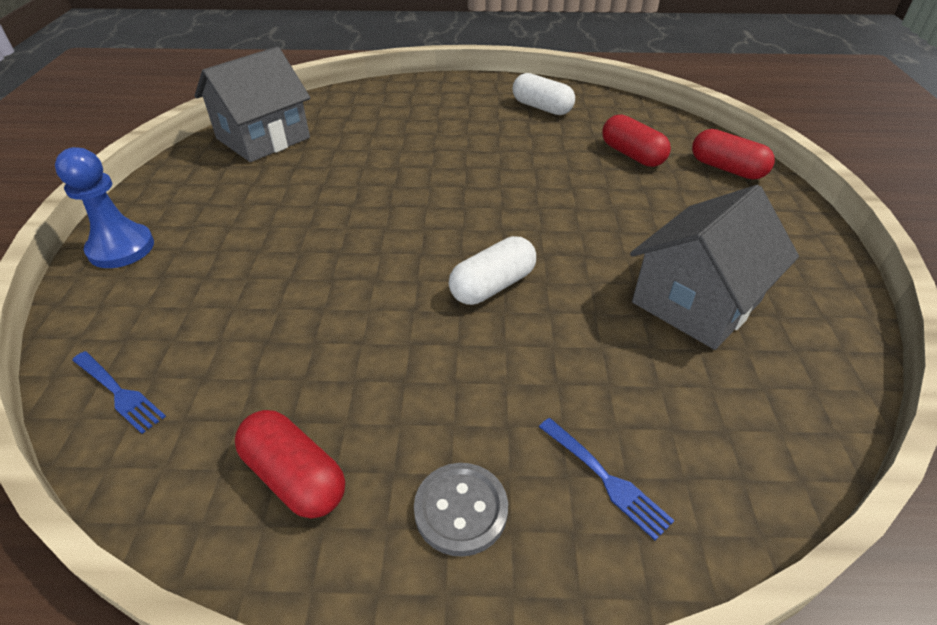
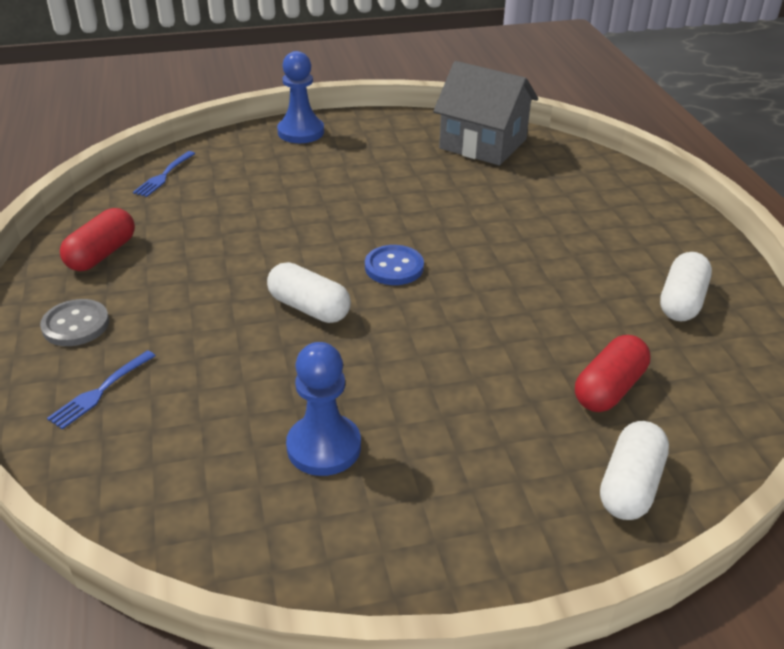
camera: 75 degrees right, 5 degrees down
(445, 223) = (394, 267): none -> blue button
(696, 301) = (324, 447): grey house -> blue pawn
(727, 169) = (630, 485): red capsule -> white capsule

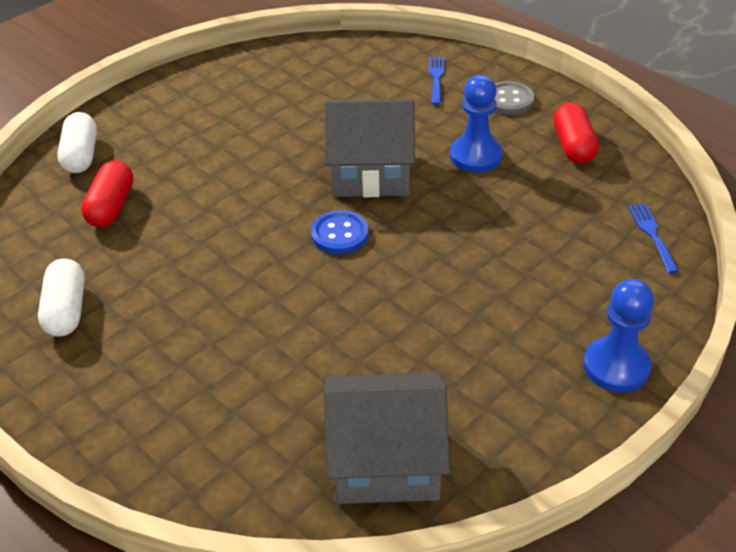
camera: 150 degrees right, 5 degrees up
(309, 308) = (371, 173): white capsule -> grey house
(324, 447) = (277, 104): blue pawn -> blue pawn (475, 156)

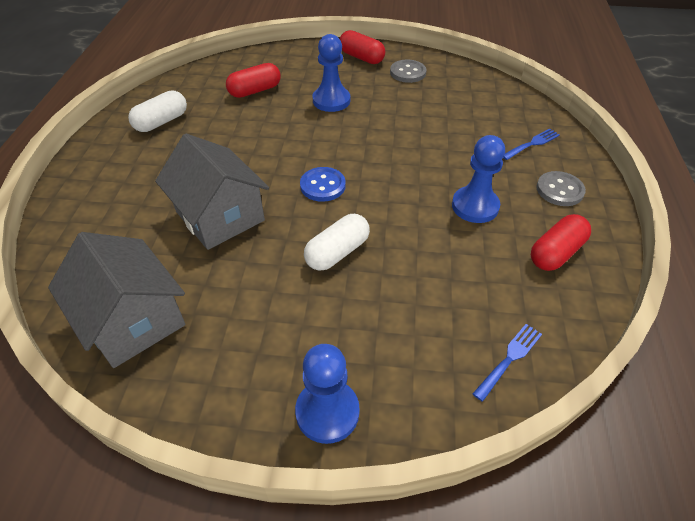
camera: 50 degrees right, 5 degrees up
(81, 155) = (284, 59): white capsule -> white capsule (337, 252)
(162, 101) = (361, 57): none -> red capsule
(210, 160) = (331, 100): none -> blue pawn
(234, 86) = (408, 72): none -> grey button
(371, 173) = (396, 168): grey house -> grey house (220, 216)

